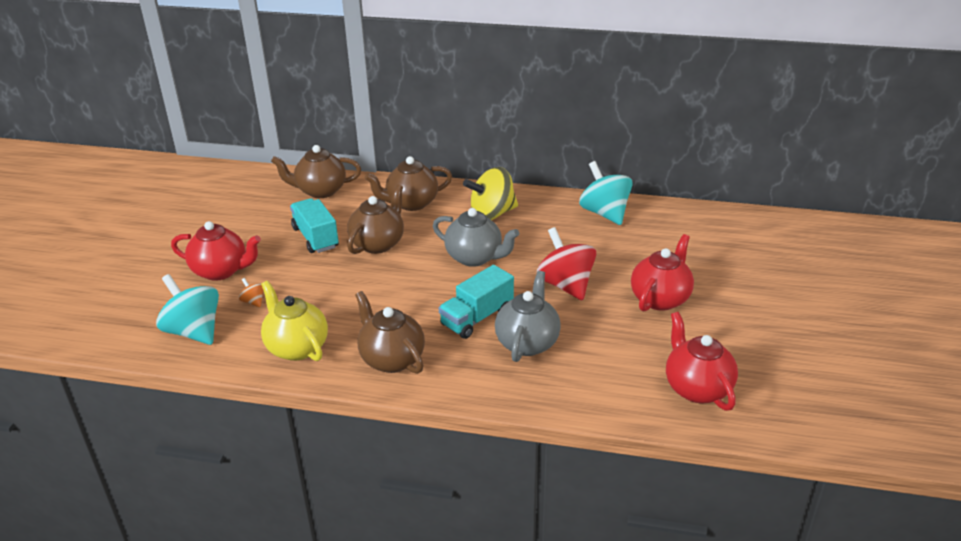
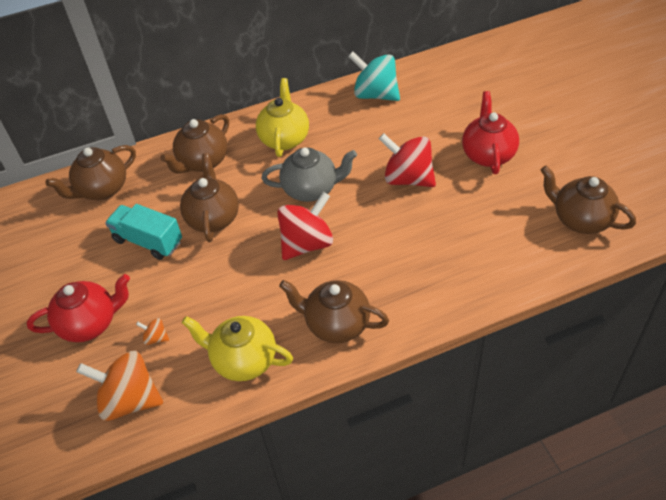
camera: 30 degrees left, 15 degrees up
(194, 331) = (129, 400): turquoise spinning top -> orange spinning top
(430, 293) = (307, 243): none -> red spinning top
(477, 318) = (368, 246): turquoise truck -> none
(492, 214) = (284, 139): yellow spinning top -> yellow teapot
(527, 342) = (428, 248): grey teapot -> none
(697, 388) = (581, 219): red teapot -> brown teapot

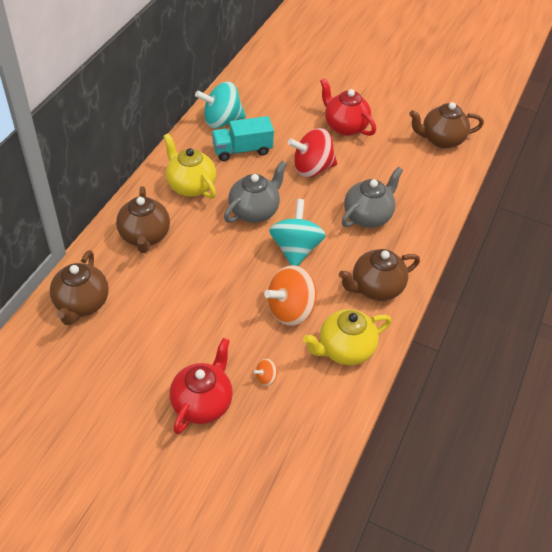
camera: 50 degrees left, 0 degrees up
(129, 400) = (299, 429): orange spinning top -> orange spinning top (290, 310)
(148, 241) = (173, 318): turquoise truck -> turquoise truck (242, 150)
(213, 218) = (205, 271): brown teapot -> none
(307, 243) = (295, 249): red spinning top -> turquoise spinning top
(409, 253) = (368, 216): none -> grey teapot

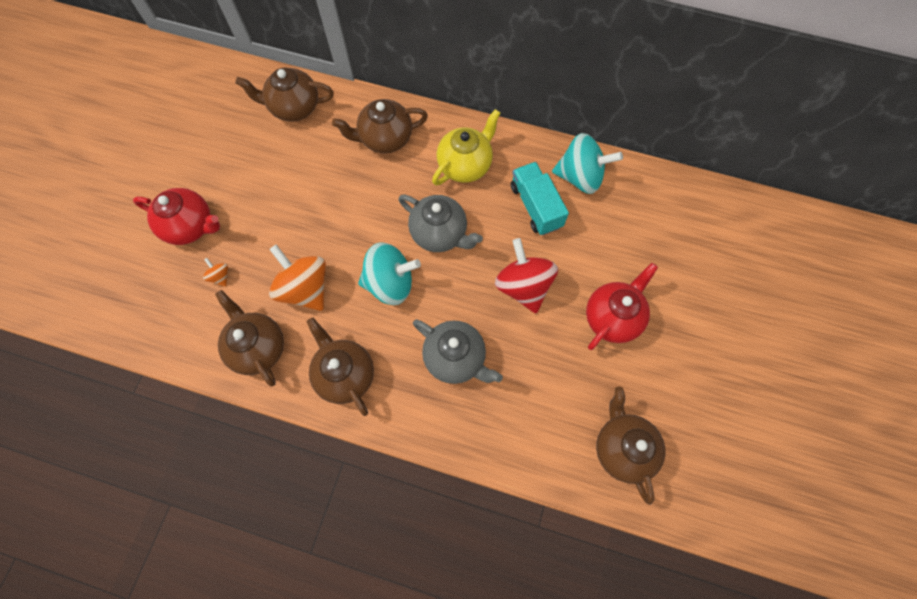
camera: 85 degrees right, 20 degrees up
(221, 121) = (580, 177): turquoise spinning top -> turquoise spinning top turned 120 degrees clockwise
(344, 349) = (258, 347): yellow teapot -> brown teapot

